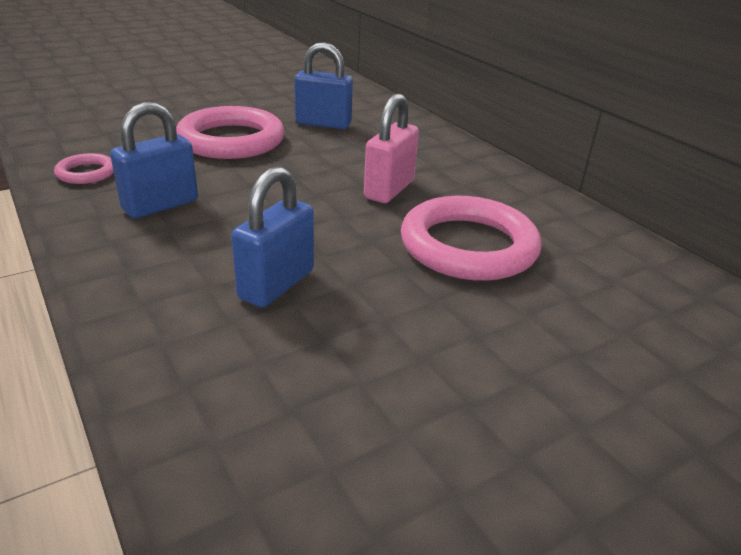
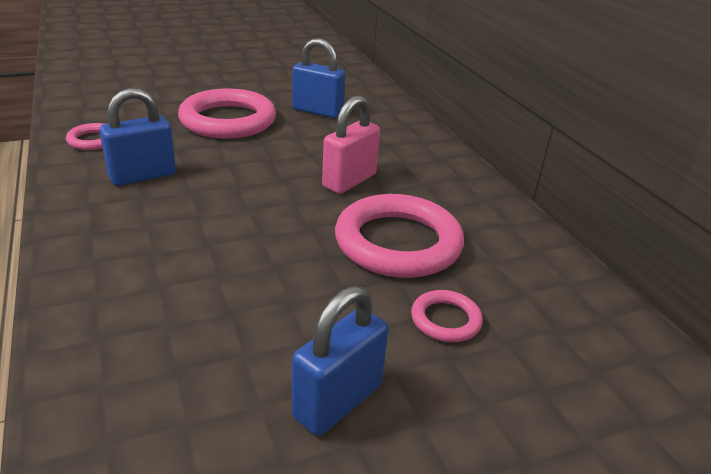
camera: 10 degrees right, 0 degrees up
(276, 284) = (210, 258): blue padlock -> blue padlock (337, 401)
(554, 317) = (445, 320): none -> pink ring

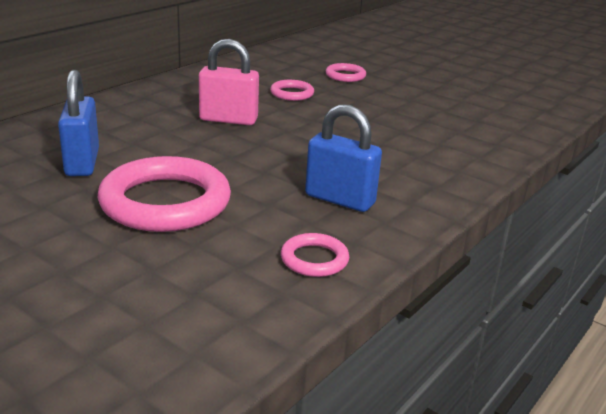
camera: 120 degrees left, 5 degrees down
(337, 401) = (432, 87): blue padlock -> none
(398, 243) = (292, 93): pink ring -> pink ring, size x0.47

